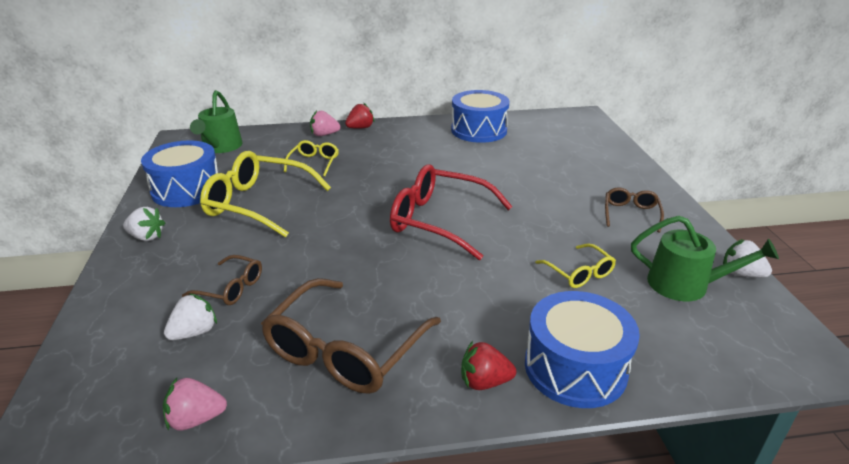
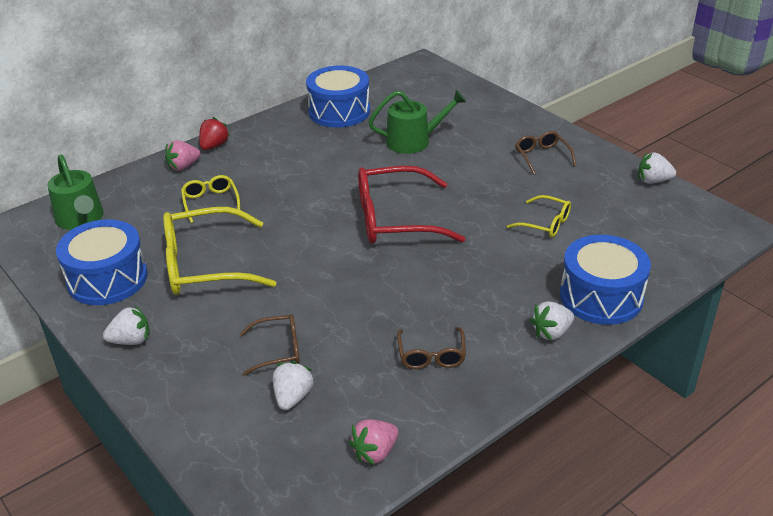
camera: 30 degrees left, 5 degrees up
(345, 350) = (431, 355): brown glasses -> brown glasses, size x0.51
(484, 382) = (551, 332): red strawberry -> white strawberry
(685, 285) = (624, 204): green watering can -> green watering can (413, 141)

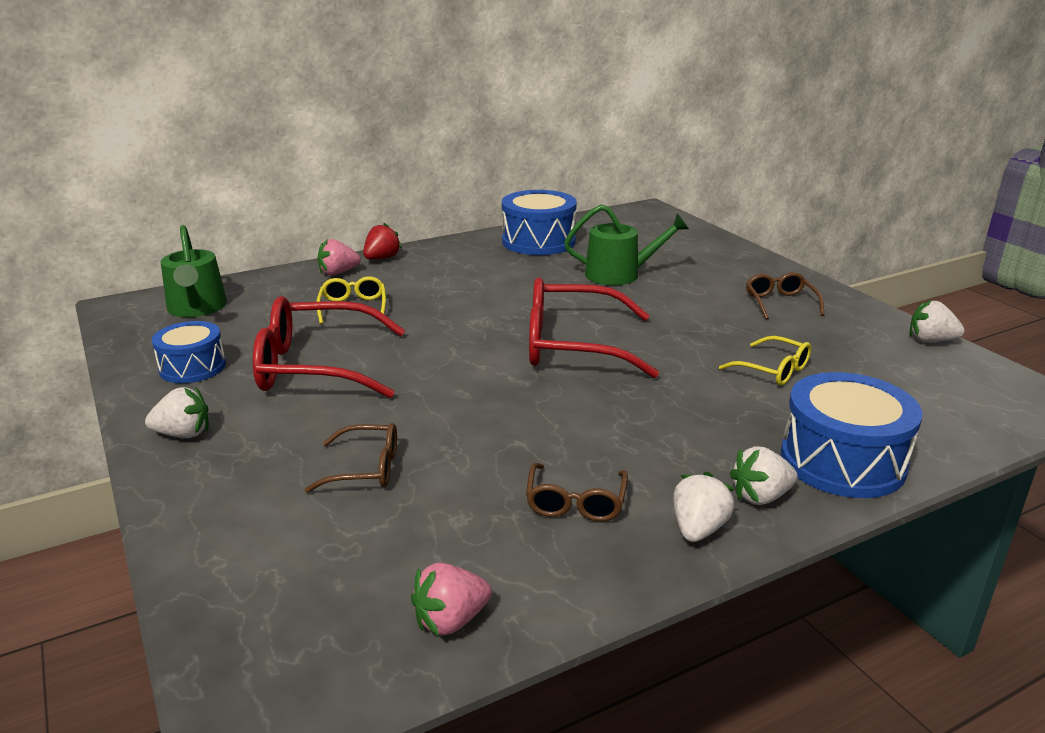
camera: 10 degrees right, 10 degrees down
(107, 279) = (192, 367): blue drum -> blue drum, size x0.63
(205, 265) = (316, 366): yellow glasses -> red glasses
(293, 397) = (360, 528): white strawberry -> white strawberry (698, 529)

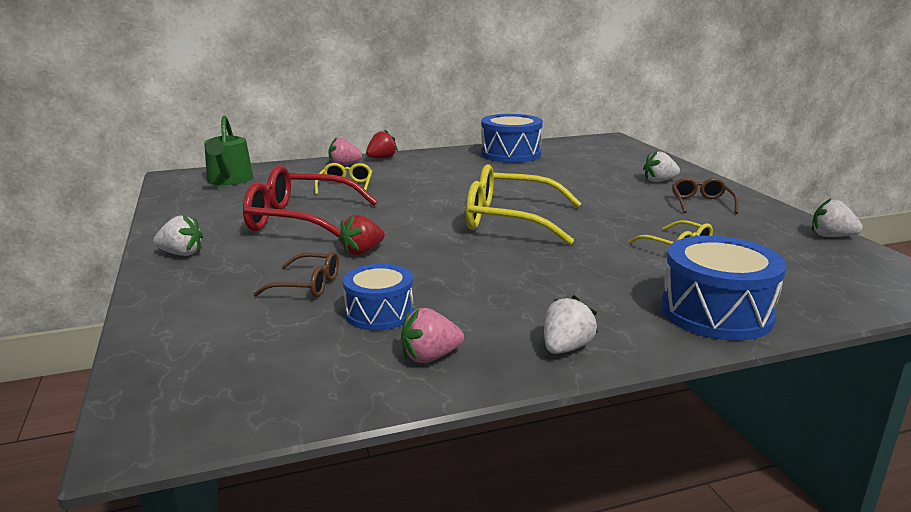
camera: 10 degrees right, 5 degrees down
(192, 367) = (208, 214): blue drum -> blue drum (379, 313)
(413, 410) = (362, 251): none -> red strawberry
(451, 620) = (328, 389): pink strawberry -> pink strawberry (430, 357)
(572, 345) = (510, 220): red glasses -> yellow glasses
(576, 503) = (467, 321): brown glasses -> none
(619, 274) = (568, 178): green watering can -> none
(761, 497) = (631, 331): white strawberry -> white strawberry (659, 181)

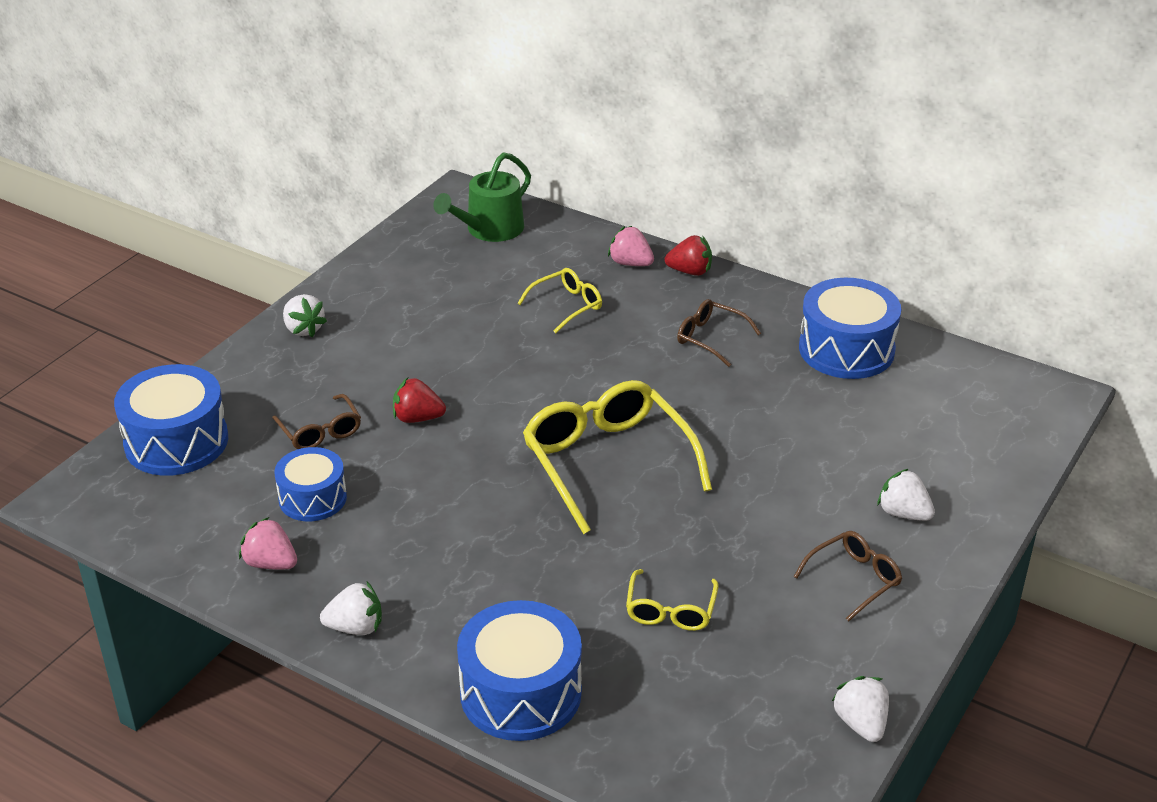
camera: 50 degrees right, 15 degrees up
(190, 345) = (176, 442): none -> blue drum
(300, 220) = (445, 338): red glasses -> none
(446, 171) = (710, 338): none -> brown glasses

